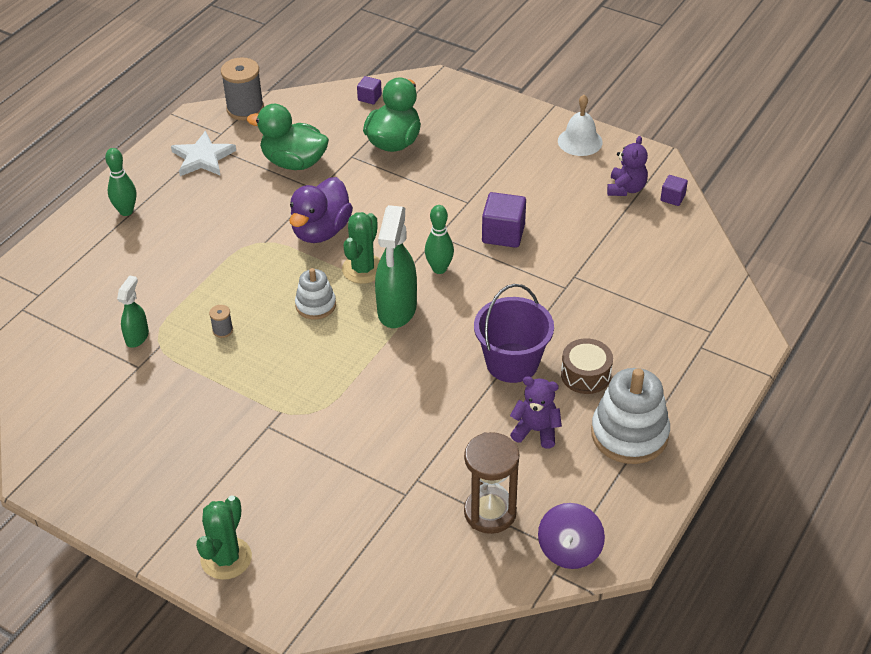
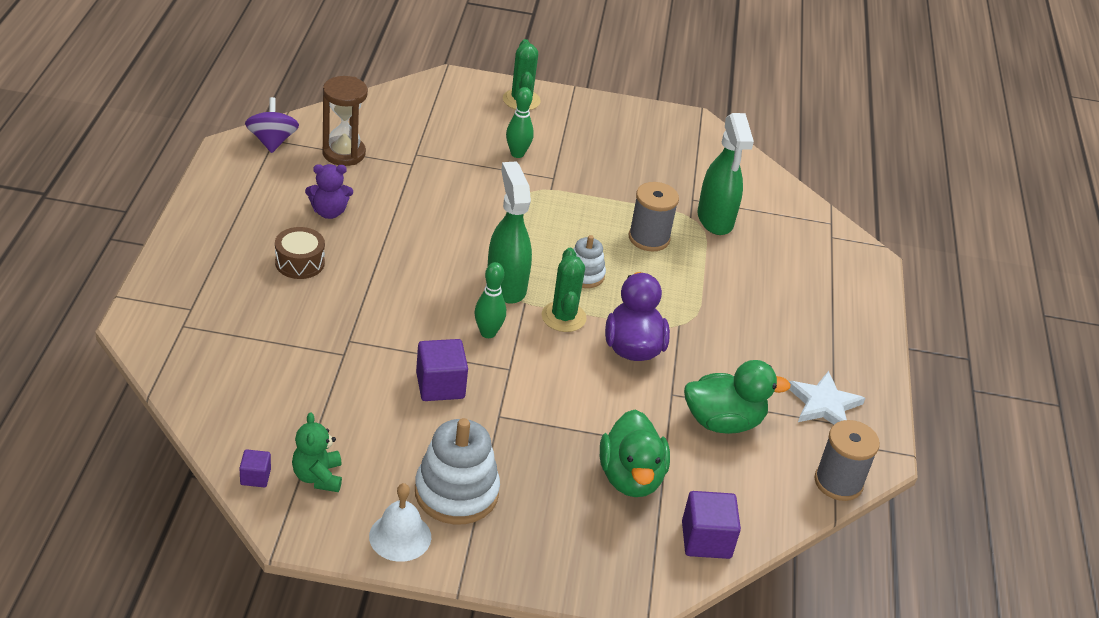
camera: 150 degrees right, 5 degrees down
(126, 211) = (838, 327): green bowling pin -> green bowling pin (517, 154)
(137, 337) = (715, 220): green spray bottle -> green spray bottle, size x1.87
(222, 330) = (649, 238): grey spool -> grey spool, size x2.15
(369, 97) = (706, 540): purple cube -> purple cube, size x1.82
(512, 363) = (373, 260): purple bucket -> none
(626, 188) = (318, 477): purple teddy bear -> green teddy bear
(629, 434) = (245, 223): white stacking toy -> white stacking toy (456, 492)

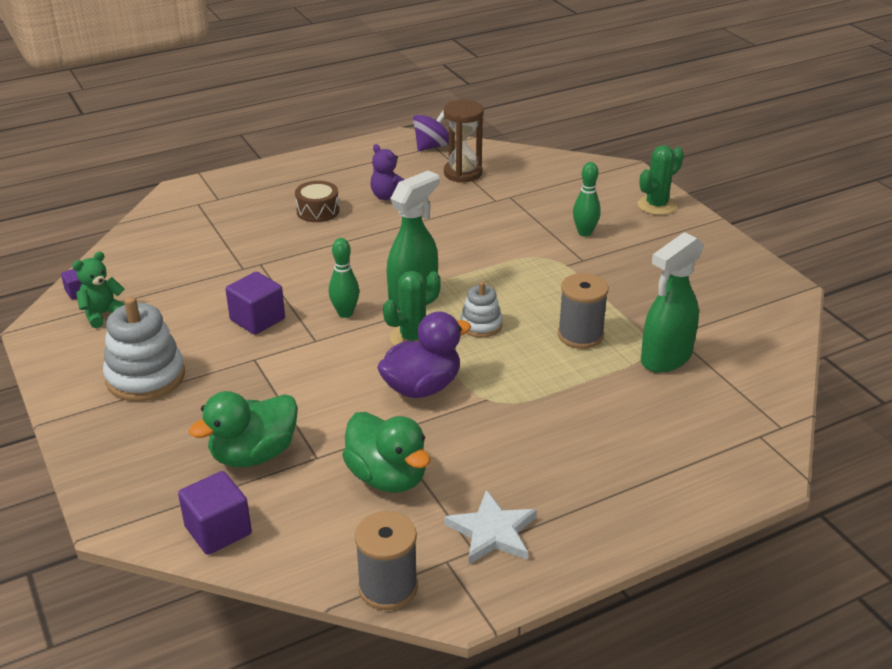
camera: 60 degrees right, 5 degrees down
(400, 536) = (74, 373): white bell -> none

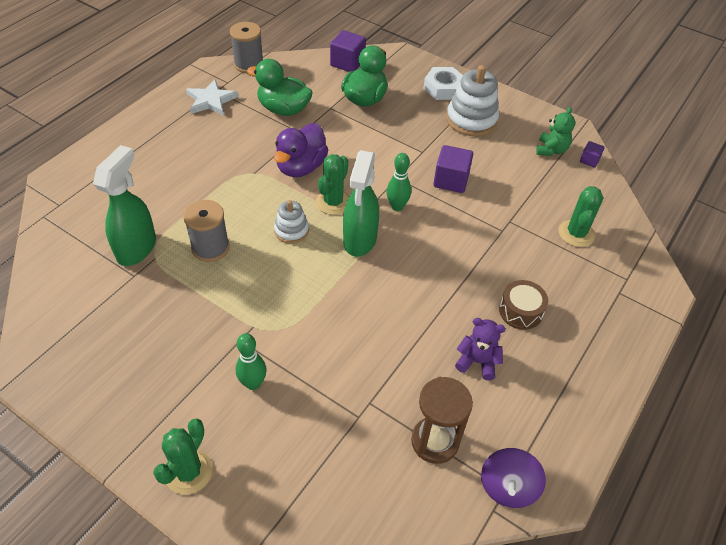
camera: 150 degrees right, 15 degrees up
(124, 433) = (443, 88): none -> white nut
(193, 241) = (576, 233): none -> green cactus

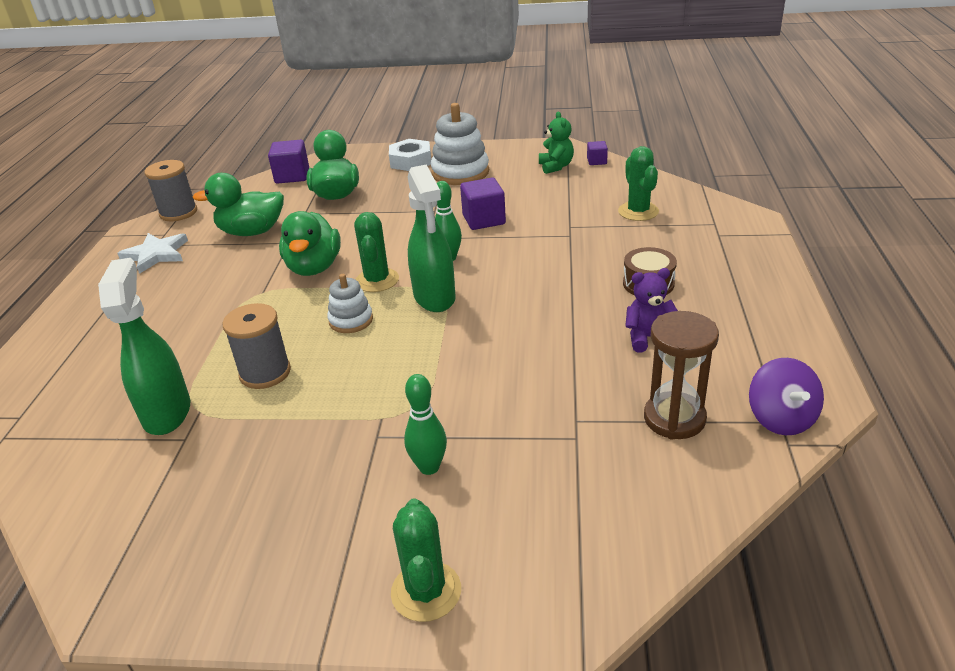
camera: 25 degrees left, 15 degrees down
(301, 167) = (314, 267): purple duck -> green duck

